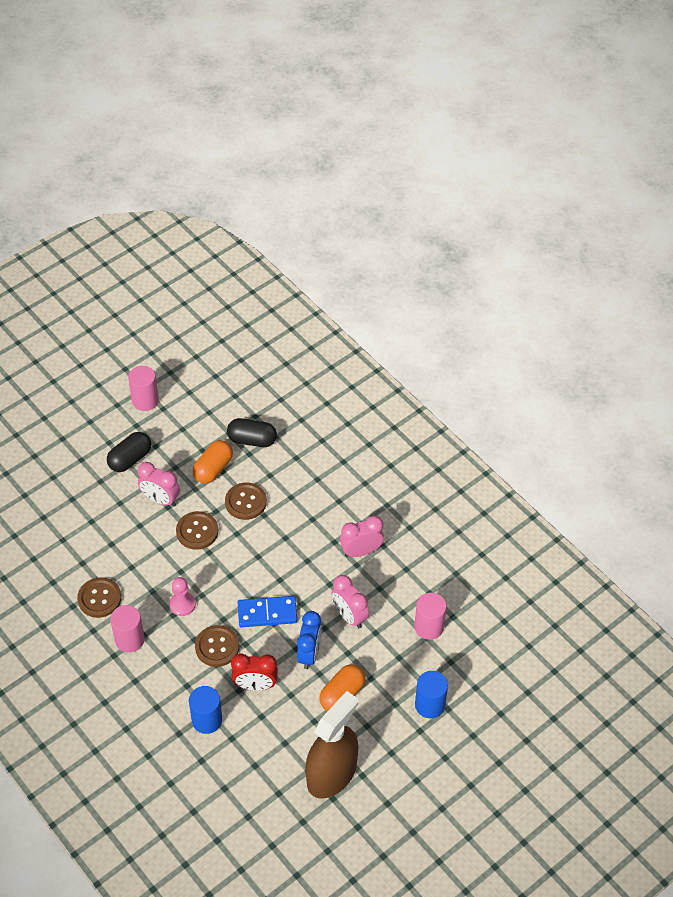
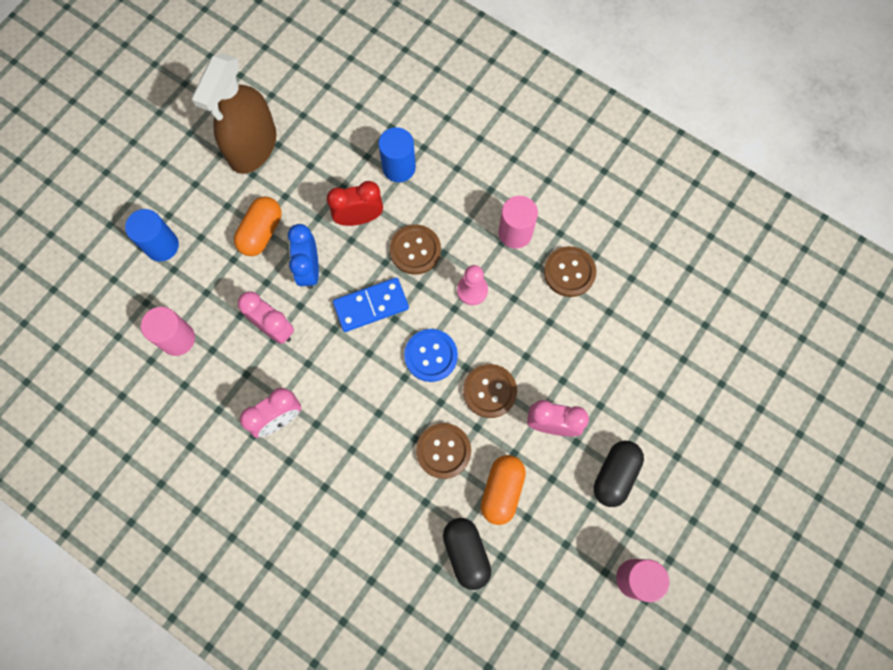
camera: 165 degrees right, 20 degrees up
(232, 566) = (431, 356): none -> blue button
(252, 440) = (466, 553): black capsule -> black capsule turned 75 degrees clockwise

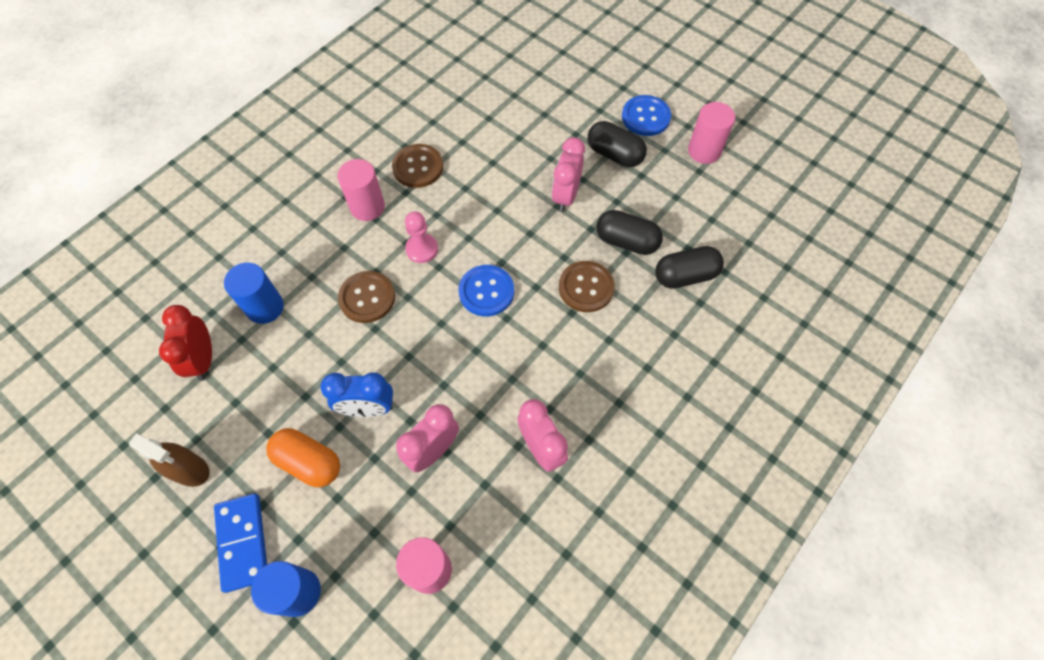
camera: 85 degrees left, 10 degrees down
(253, 147) = (189, 469): brown spray bottle -> brown spray bottle, size x0.56
(359, 218) = (316, 351): red clock -> red clock (203, 359)
(371, 306) = (423, 345): blue domino -> blue domino (243, 542)
(489, 391) = (529, 243): brown button -> none
(502, 490) = (626, 241): orange capsule -> black capsule
(674, 509) = (645, 117): none -> blue button

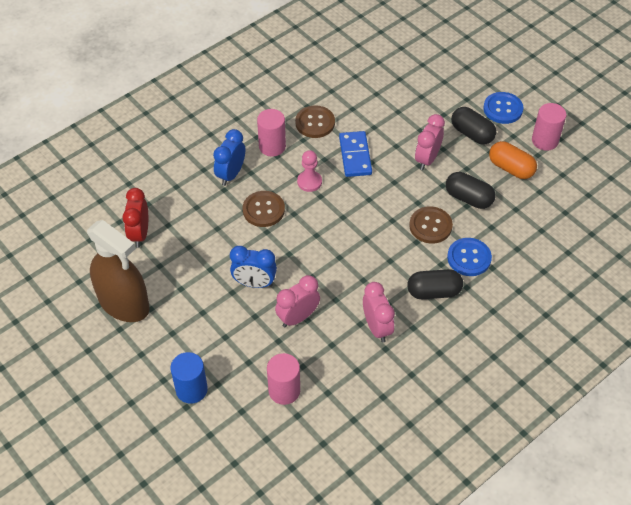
camera: 10 degrees right, 10 degrees down
(189, 469) = (124, 303): brown spray bottle -> brown spray bottle, size x1.79
(243, 542) = (157, 353): blue domino -> blue domino (355, 156)
(265, 307) = (187, 206): blue cylinder -> none
(309, 462) = (208, 311): orange capsule -> orange capsule (511, 168)
(318, 253) = (231, 174): none -> blue clock
(486, 291) = (354, 218): blue button -> blue button (469, 258)
(685, 276) = (509, 228): black capsule -> black capsule (434, 292)

